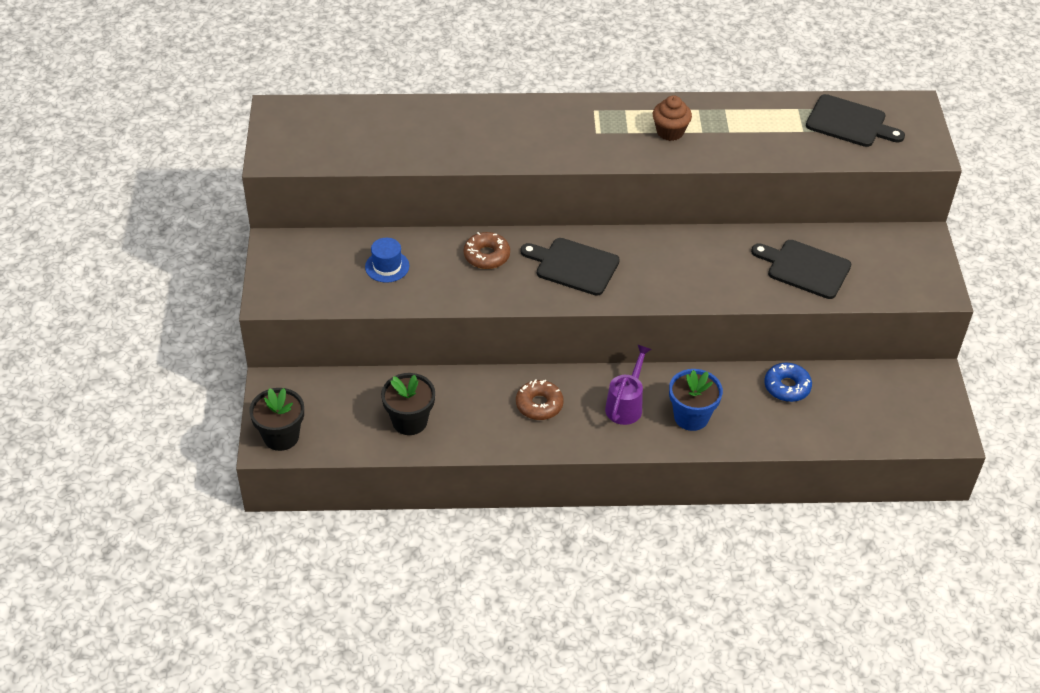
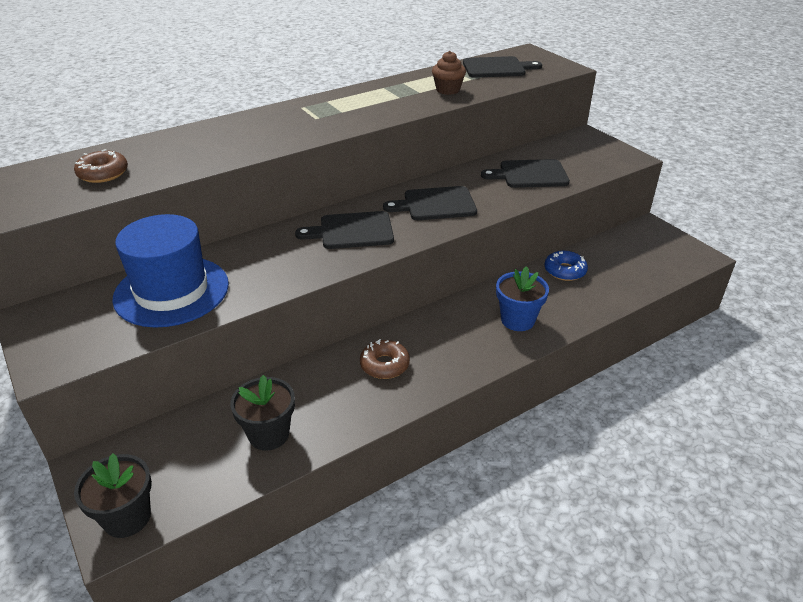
camera: 30 degrees left, 10 degrees down
(387, 266) = (171, 291): blue hat -> blue hat, size x2.29
(486, 256) = (267, 250): brown donut -> brown donut (103, 173)
(626, 405) = (458, 333): purple watering can -> none
(670, 132) = (375, 103): brown cupcake -> brown cupcake (448, 90)
(675, 266) = (435, 204): none -> black cutting board

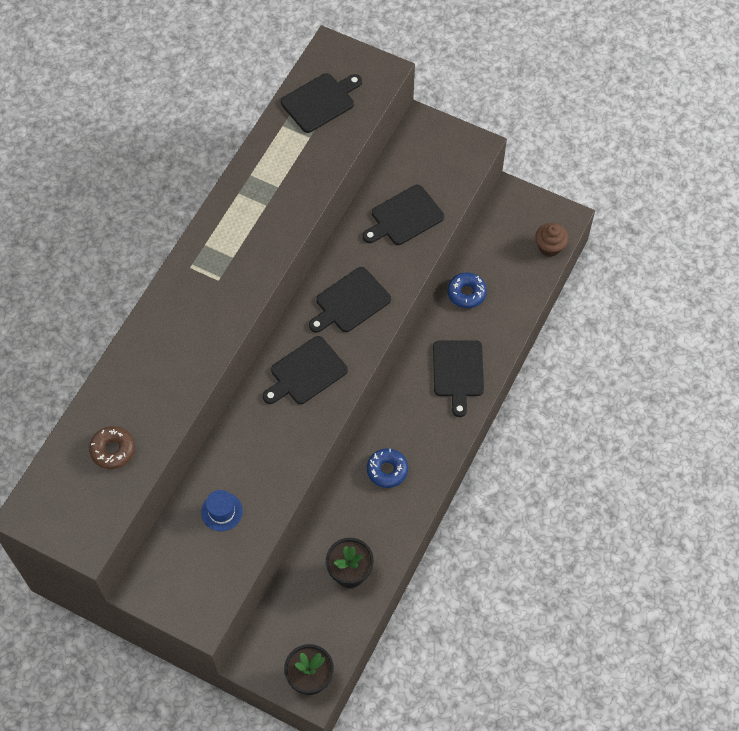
camera: 30 degrees left, 25 degrees up
(171, 291) = (222, 511): blue hat -> blue hat, size x0.44
(384, 365) = (387, 470): brown donut -> blue donut
(448, 90) = (301, 170): brown cupcake -> brown cupcake (549, 247)
(517, 320) = (458, 372): blue flower pot -> black cutting board

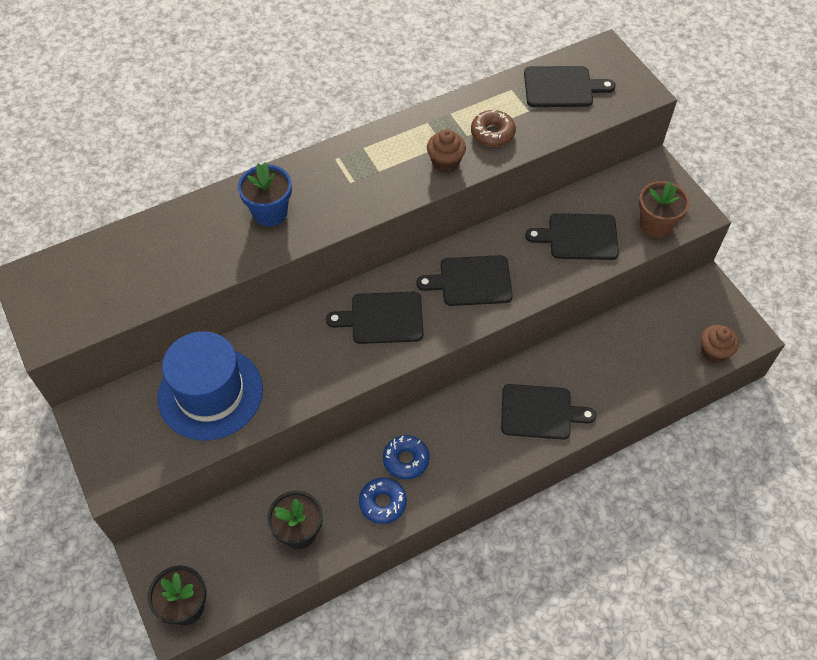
camera: 35 degrees right, 5 degrees down
(113, 450) = (140, 270): brown donut -> brown donut (492, 133)
(175, 342) = (270, 212): none -> blue flower pot
(222, 511) = (210, 393): blue hat -> blue hat, size x2.29
(279, 219) = (445, 162): none -> brown cupcake
(454, 173) = (655, 225): none -> brown flower pot
(458, 372) = (540, 412): black cutting board -> black cutting board turned 120 degrees counterclockwise
(466, 293) = (600, 347): blue donut -> blue donut (383, 503)

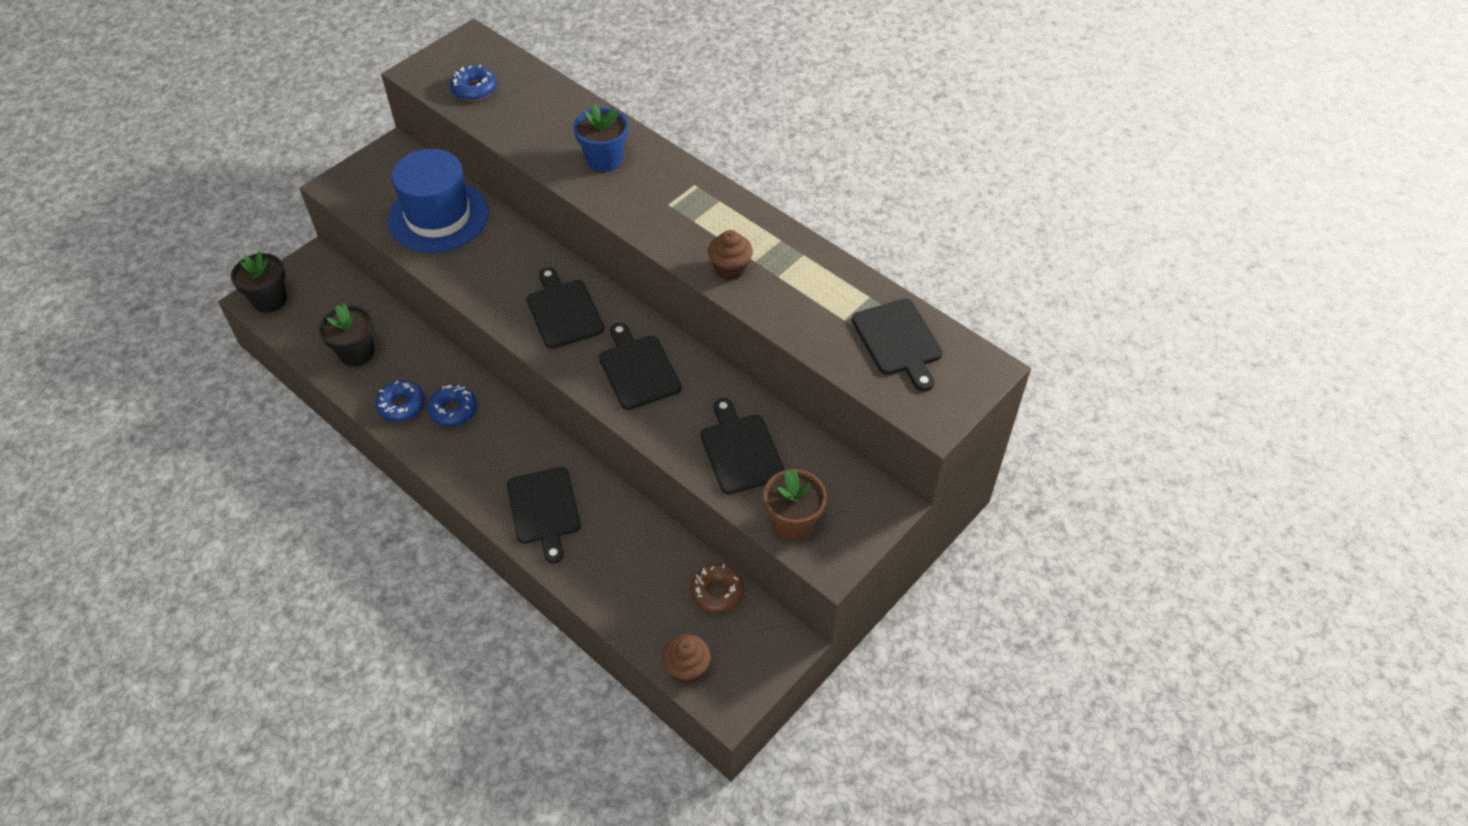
camera: 70 degrees right, 5 degrees down
(107, 292) = (474, 89): none -> blue donut
(492, 133) = (792, 296): brown donut -> brown donut (717, 592)

